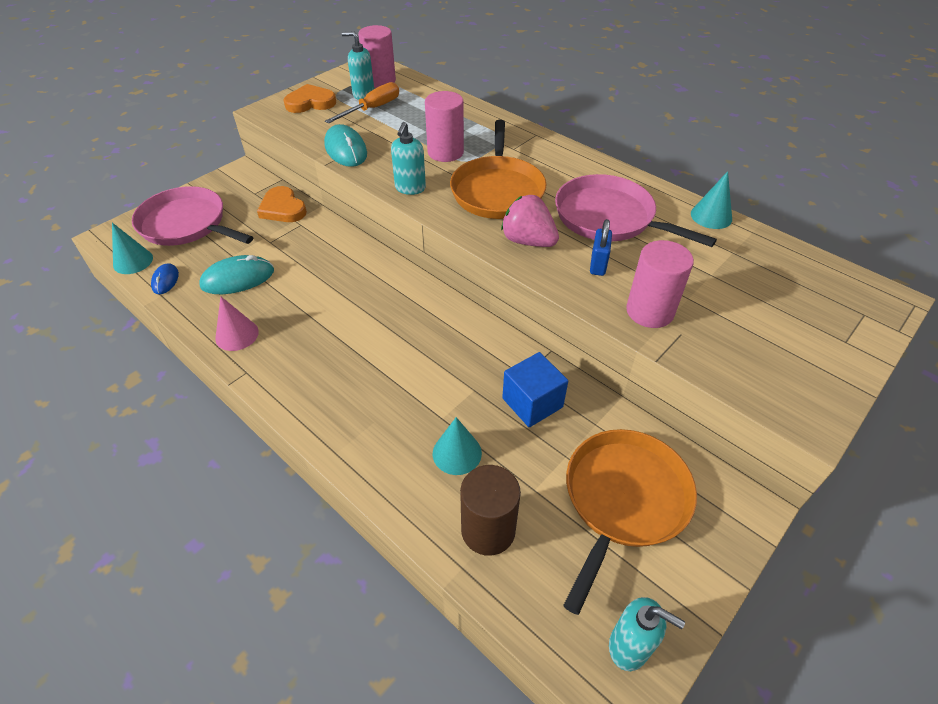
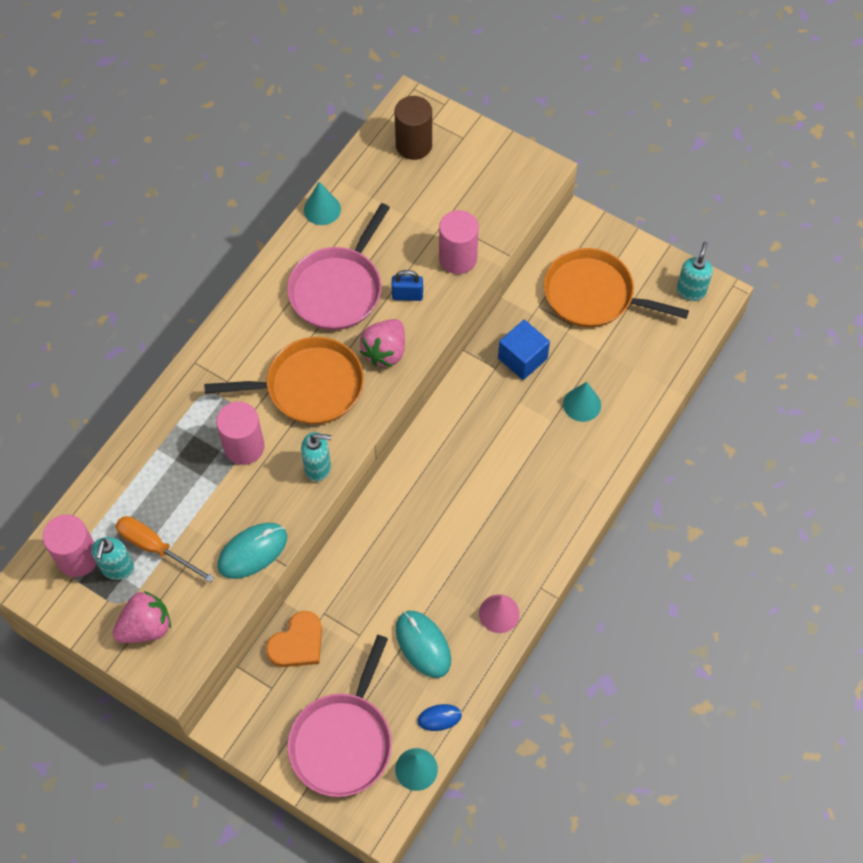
camera: 100 degrees left, 15 degrees up
(310, 103) = (146, 627): orange heart -> pink strawberry
(488, 530) = (638, 375): brown cylinder -> brown cylinder (414, 145)

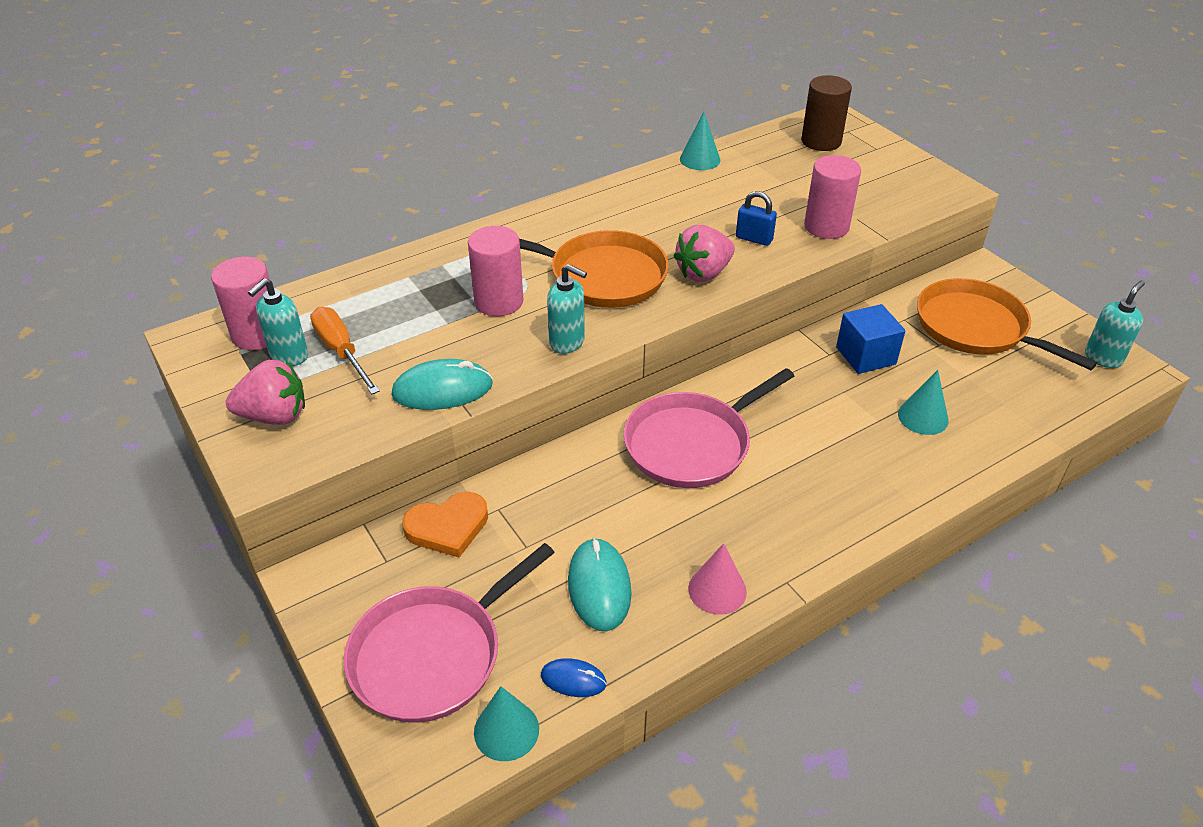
camera: 25 degrees right, 20 degrees down
(338, 289) = (681, 215): pink pan -> pink pan (692, 444)

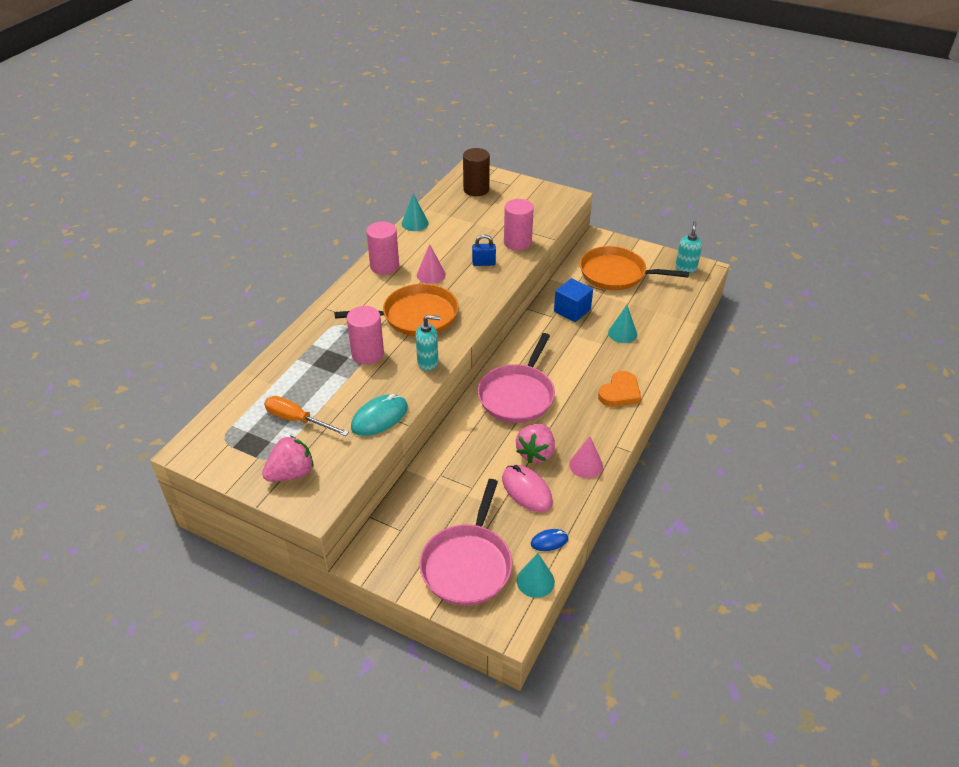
camera: 30 degrees left, 0 degrees up
(257, 334) = (232, 431): pink cylinder -> pink cylinder (384, 266)
(289, 356) = (266, 436): turquoise soap dispenser -> none
(448, 527) = (420, 496): orange heart -> orange heart (620, 392)
(599, 587) = (526, 490): turquoise mouse -> pink mouse
(667, 230) = (431, 274): none -> pink cone
(703, 273) = (472, 294): pink strawberry -> pink strawberry (536, 453)

